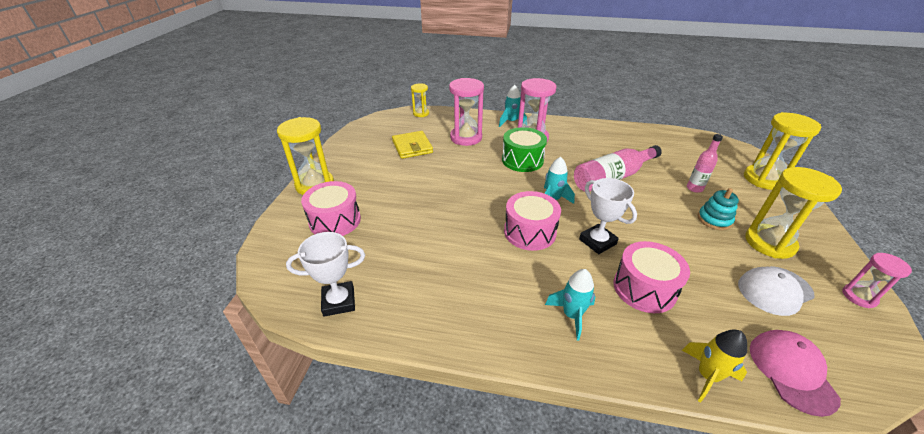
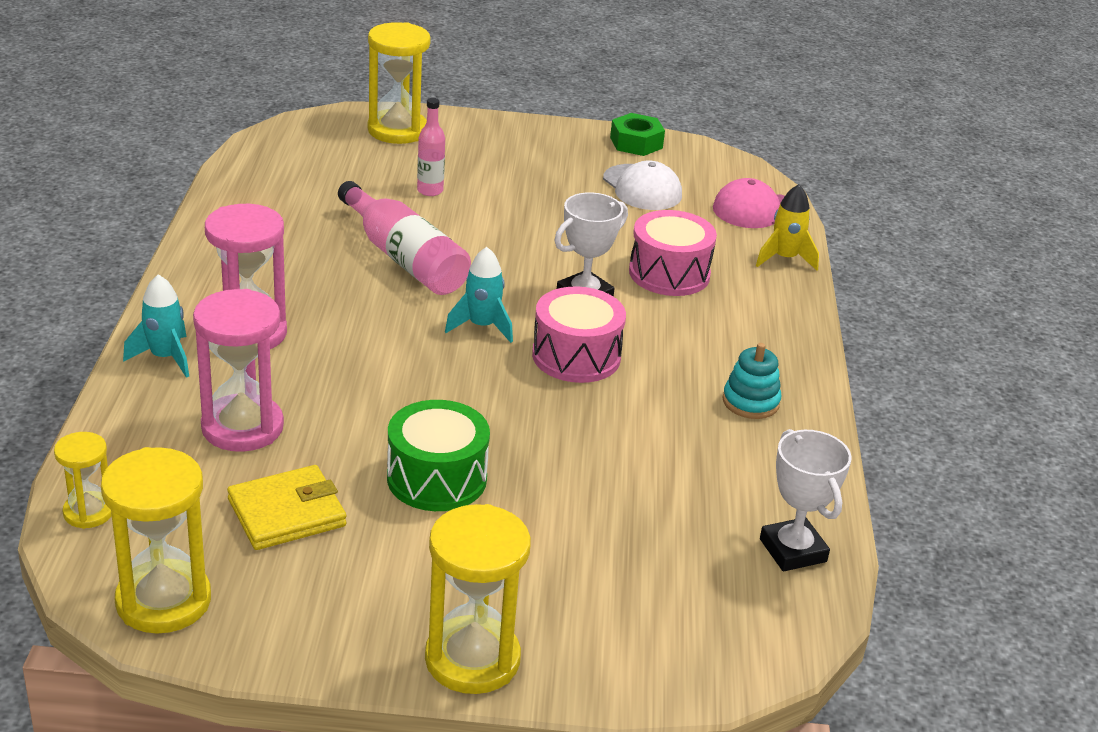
camera: 100 degrees left, 5 degrees down
(335, 221) = (597, 596): pink drum -> none
(522, 160) = (346, 351): green drum -> green drum (436, 478)
(572, 315) = (735, 334): turquoise rocket -> none
(714, 220) = (510, 193): turquoise stacking toy -> turquoise stacking toy (750, 402)
(769, 243) = (553, 167): yellow hourglass -> yellow hourglass (163, 601)
(859, 297) = (636, 143): pink hourglass -> green nut

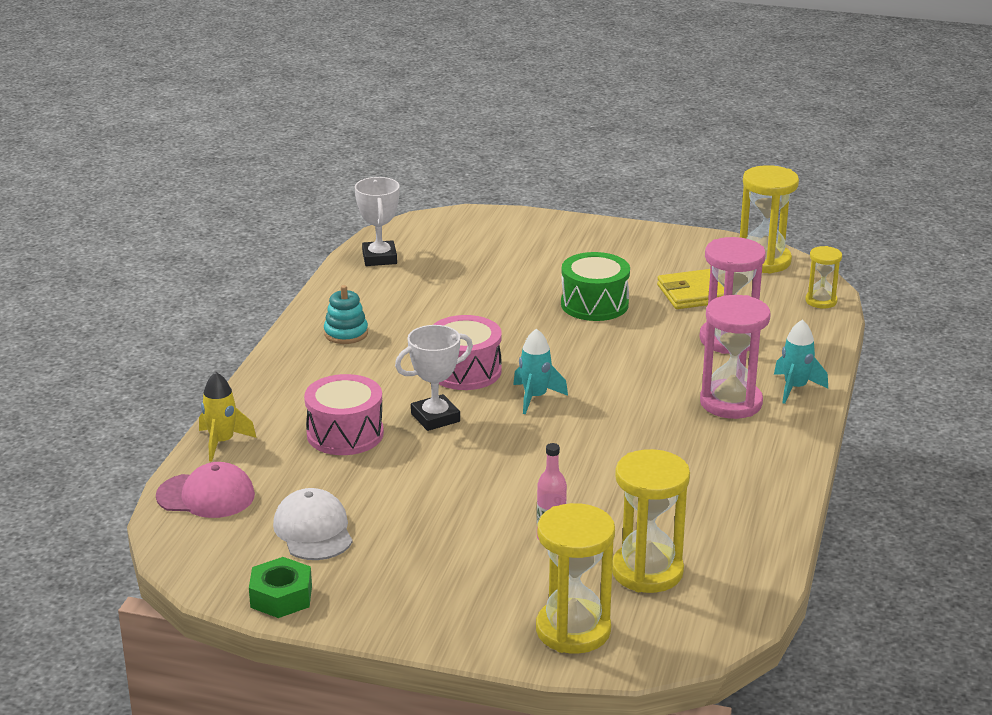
camera: 165 degrees left, 5 degrees down
(404, 258) = (591, 461): pink bottle -> none
(472, 659) = (591, 230): yellow hourglass -> yellow hourglass (647, 571)

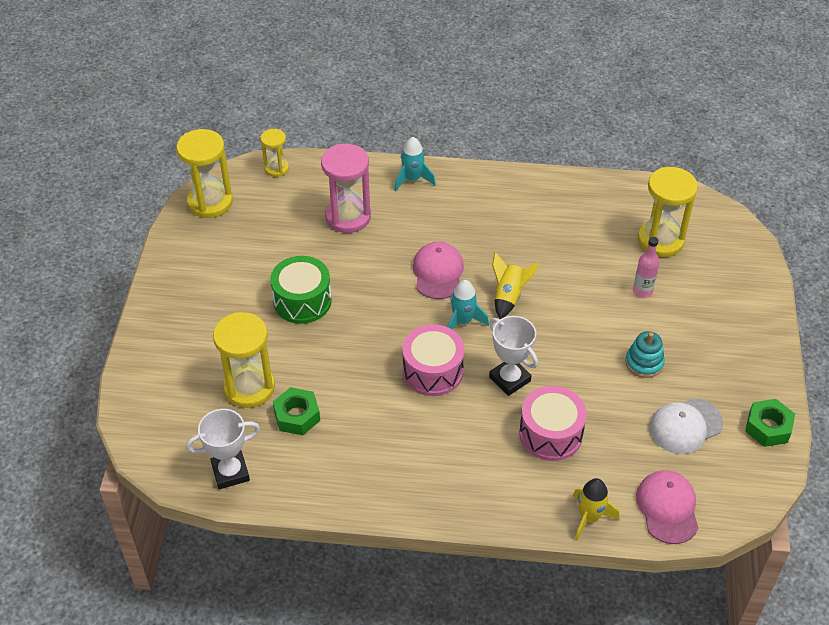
camera: 100 degrees left, 20 degrees up
(346, 333) = (386, 468): turquoise stacking toy -> turquoise stacking toy (644, 363)
(433, 292) = (297, 416): none -> green nut
(567, 433) = (508, 296): none -> yellow rocket
(573, 630) = (734, 269): yellow hourglass -> yellow hourglass (249, 387)
(620, 389) = (438, 272): none -> pink cap
(694, 293) = (274, 240): yellow wallet -> none
(731, 403) = (442, 211): pink hourglass -> none

